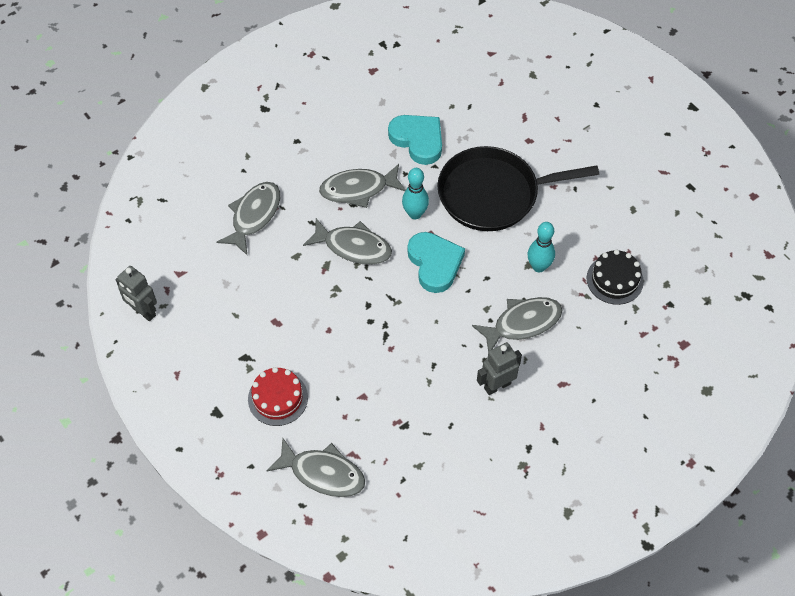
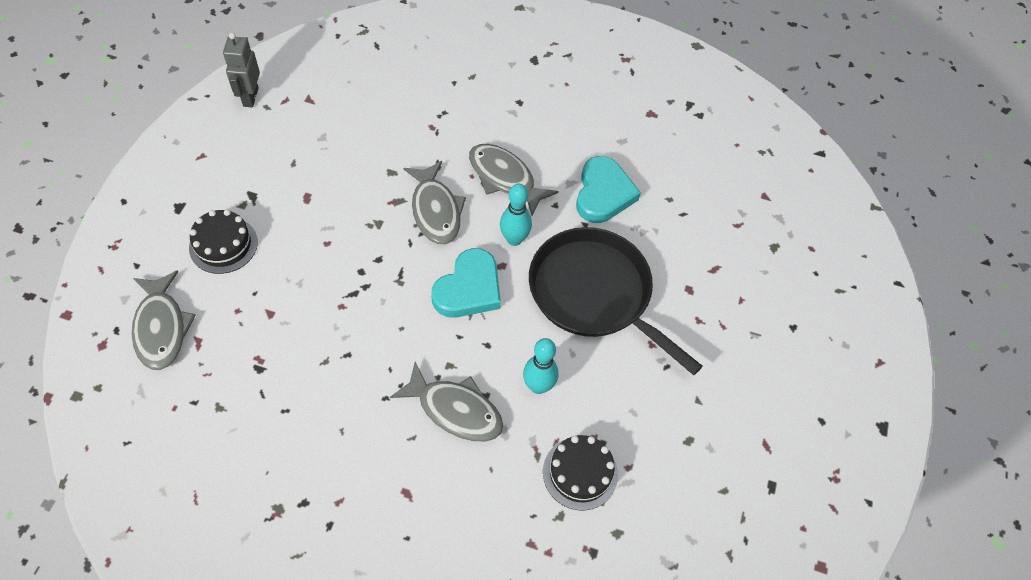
camera: 50 degrees right, 0 degrees up
(254, 216) = (410, 117): grey fish -> none
(278, 398) = (223, 245): red cake -> black cake
(497, 385) = (361, 428): grey robot -> none

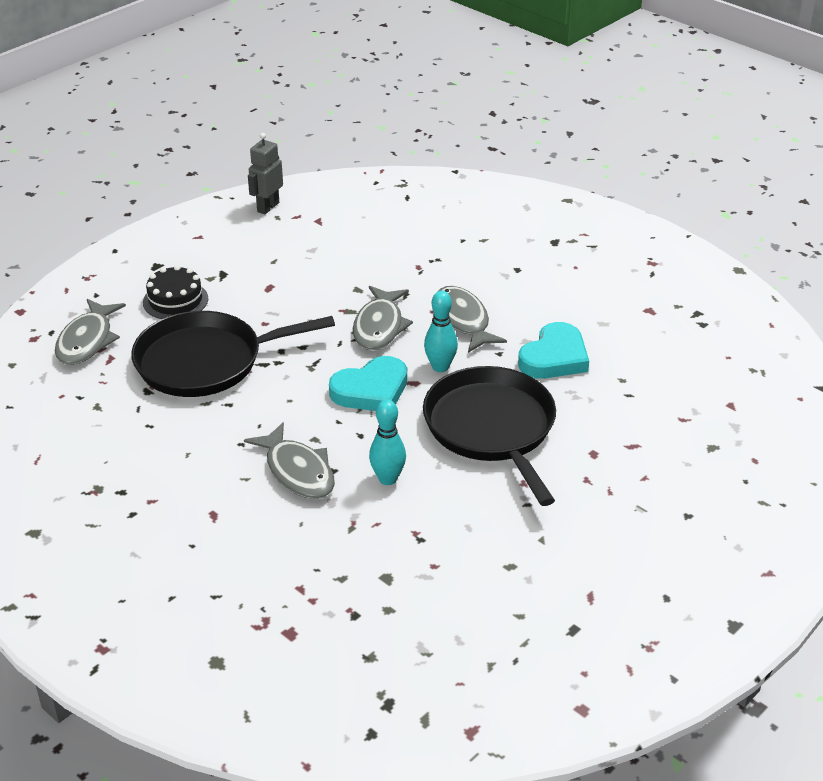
camera: 30 degrees right, 20 degrees down
(296, 310) = (206, 361): none -> black pan
(580, 473) = (383, 553): black cake -> none

